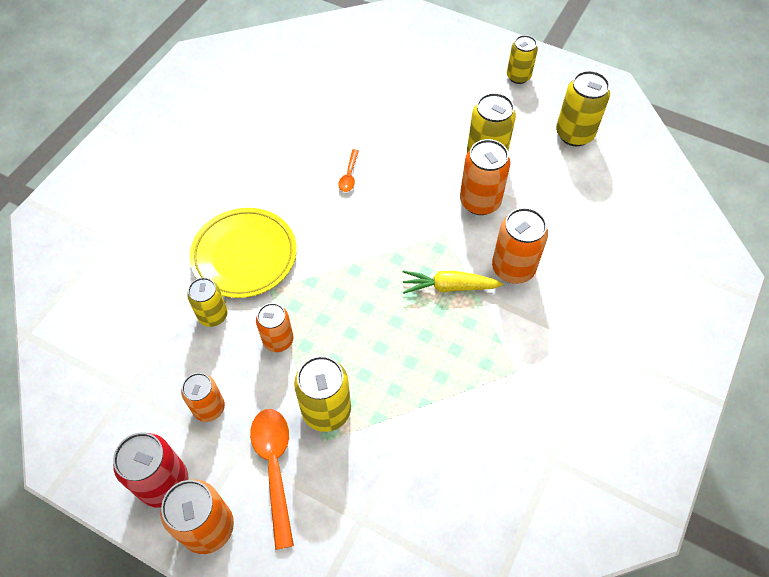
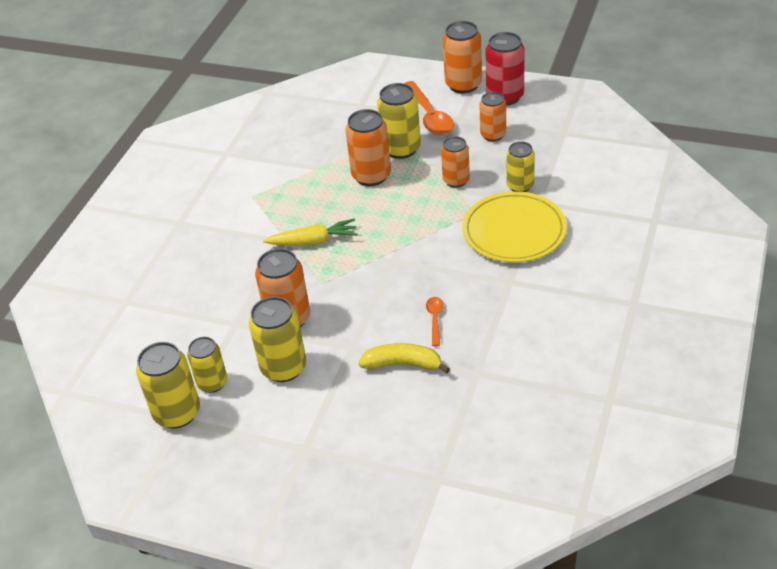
camera: 175 degrees right, 15 degrees down
(386, 141) = (403, 364): none -> yellow banana
(513, 268) = (253, 266): orange can -> orange can (371, 176)
(518, 76) = (244, 482): yellow can -> yellow can (212, 383)

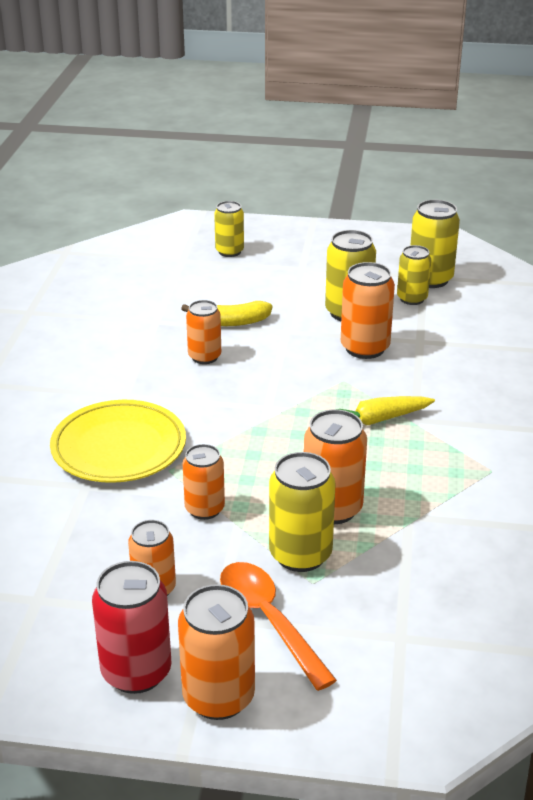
camera: 165 degrees right, 10 degrees down
(435, 319) = (204, 357): orange spoon -> orange can
(520, 186) = (110, 506): yellow can -> yellow can (229, 251)

